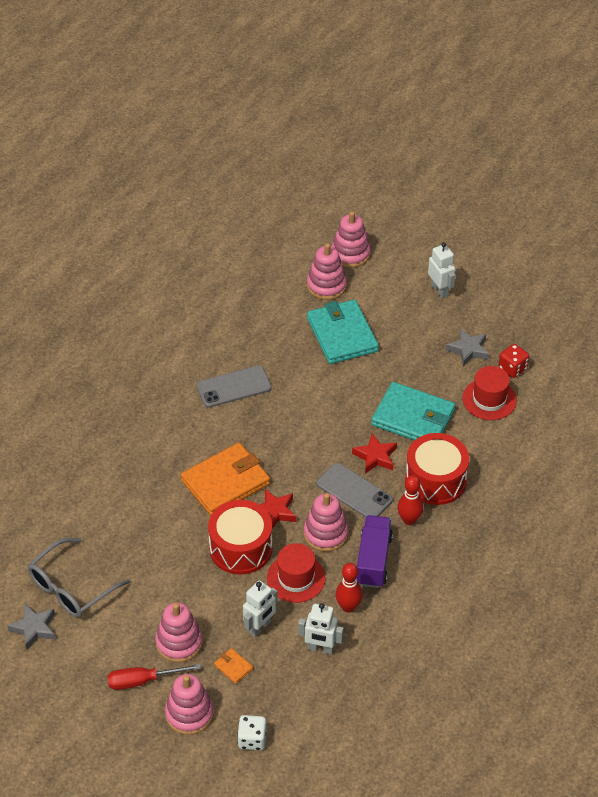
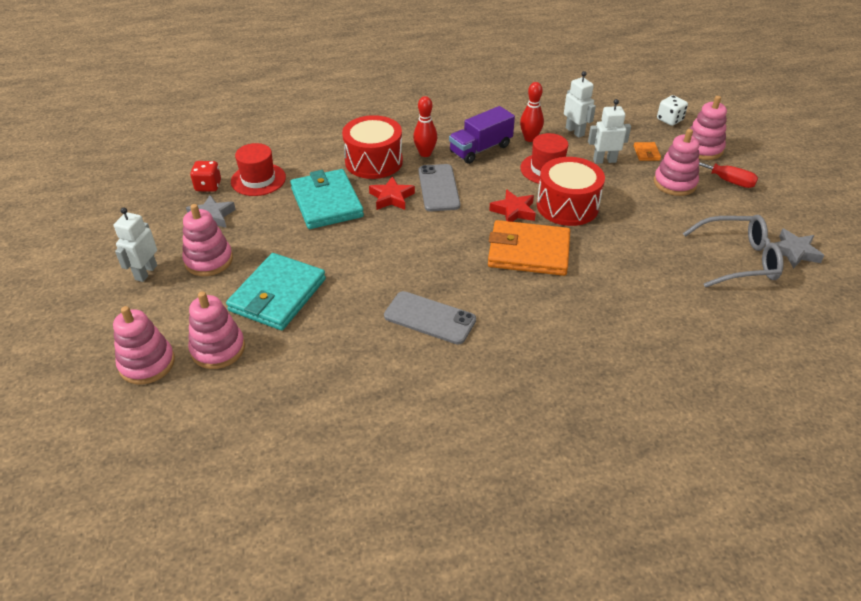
camera: 135 degrees left, 5 degrees down
(325, 534) = (493, 178): pink stacking toy -> pink stacking toy (209, 260)

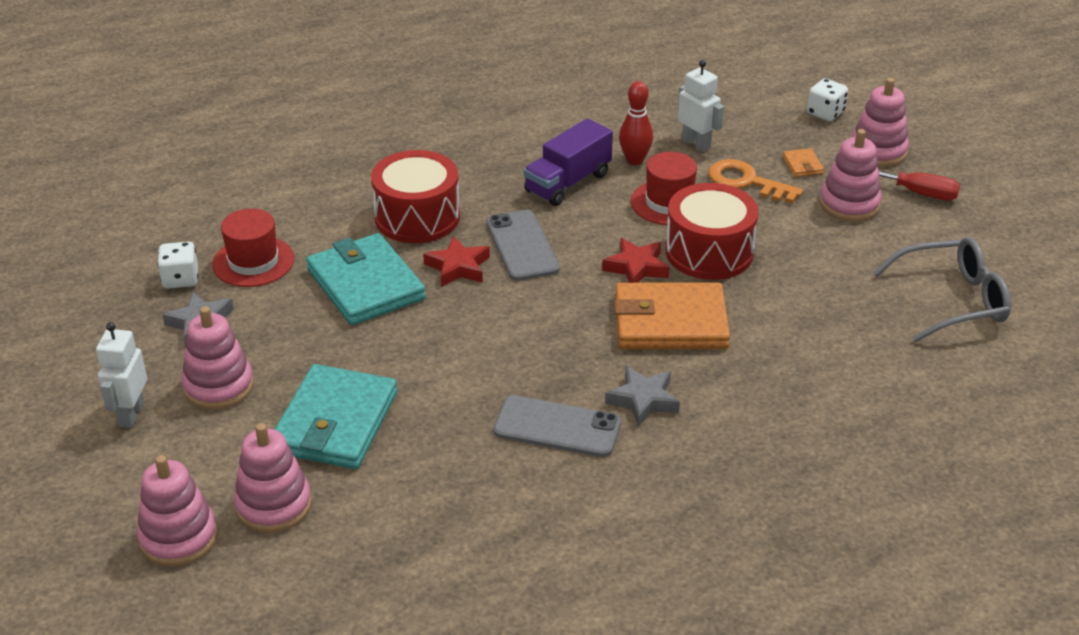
camera: 10 degrees left, 5 degrees down
(208, 186) = (181, 279): red dice -> white dice
(425, 153) = (489, 197): red bowling pin -> none
(604, 160) = (746, 182): white robot -> orange key
(794, 252) = (1022, 282): grey star -> grey star (643, 400)

